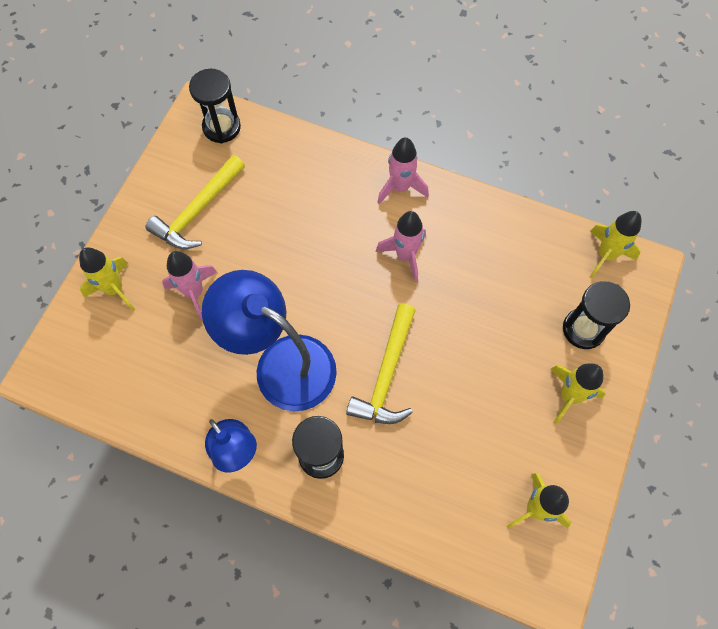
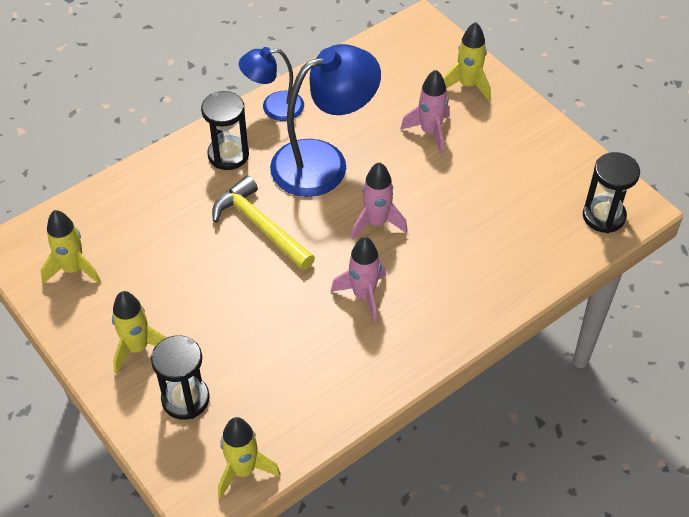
camera: 120 degrees right, 15 degrees down
(198, 211) = (513, 164): yellow hammer -> none
(400, 187) = (442, 329): pink rocket -> pink rocket (377, 223)

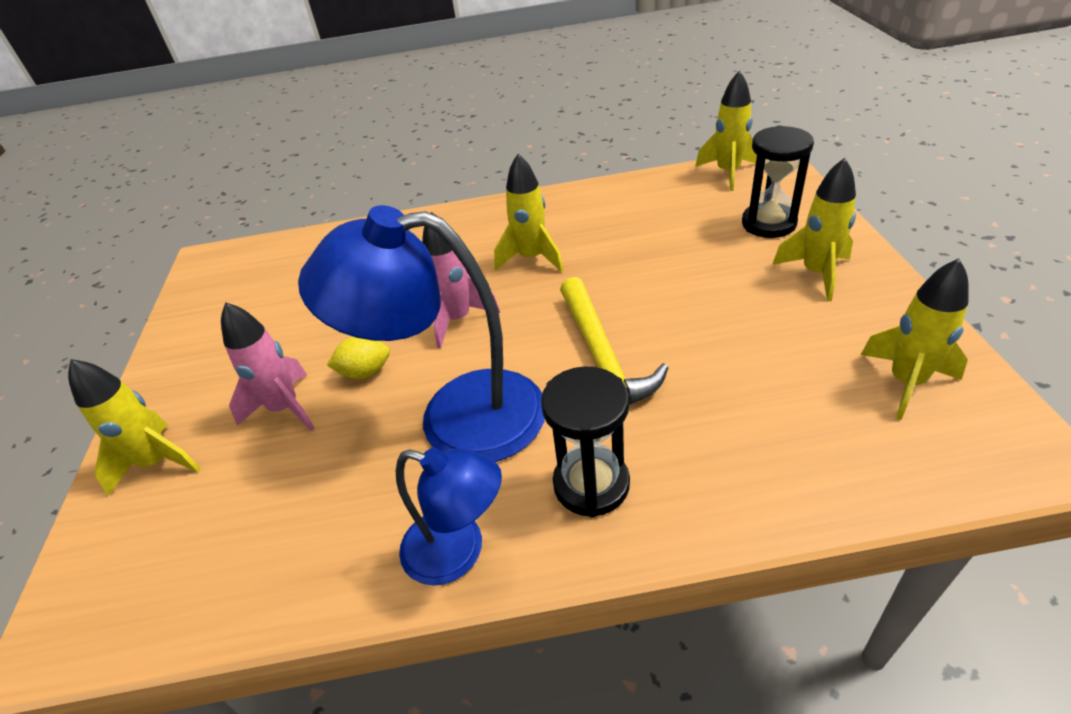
camera: 145 degrees left, 10 degrees down
(363, 295) = (531, 258): pink rocket -> yellow rocket
(404, 167) = (365, 372): none -> yellow lemon
(603, 216) = (242, 261): black hourglass -> none

